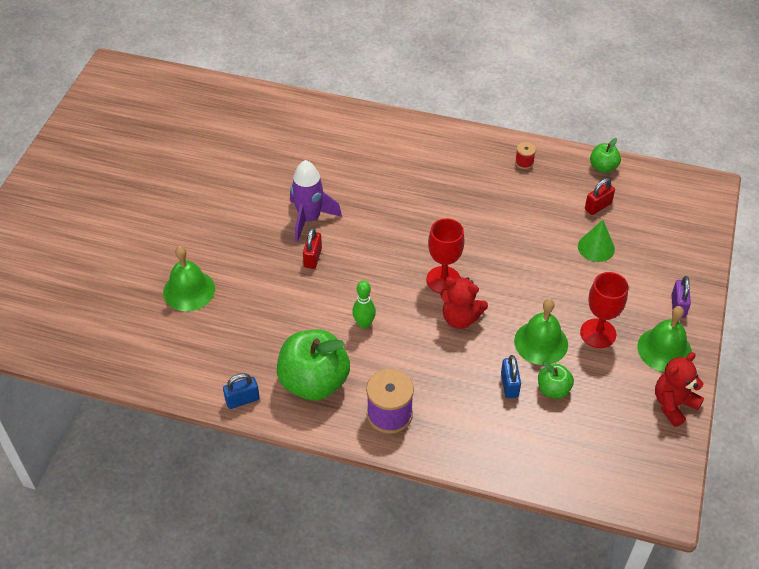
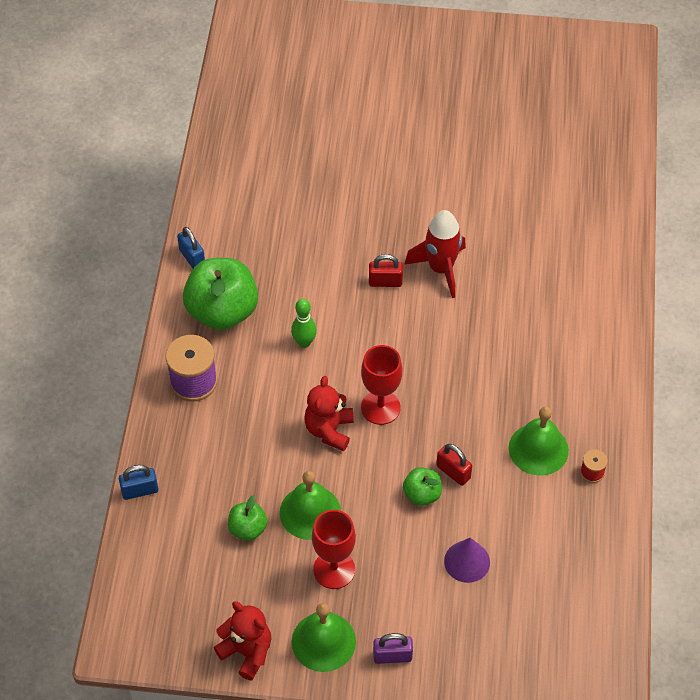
camera: 80 degrees right, 5 degrees up
(189, 290) = (318, 186): green bell -> green bell (538, 449)
(309, 219) = (440, 269): purple rocket -> red rocket
(509, 385) = (247, 486): blue padlock -> blue padlock (140, 490)
(596, 247) = (467, 561): green cone -> purple cone
(598, 206) = (537, 560): red padlock -> red padlock (453, 472)
(603, 167) = (610, 563): green apple -> green apple (422, 494)

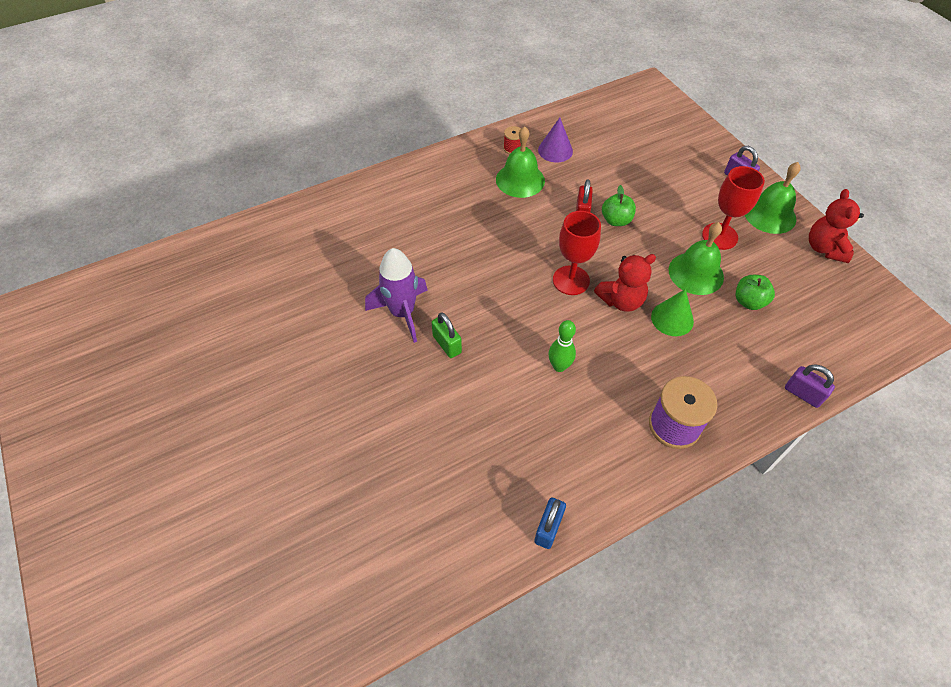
camera: 125 degrees left, 0 degrees up
(140, 490) = (803, 394): blue padlock -> purple padlock
(222, 311) = (585, 453): green apple -> none
(281, 454) = (672, 318): none -> green cone
(385, 282) = (447, 344): red padlock -> green padlock
(440, 269) = (402, 313): red rocket -> purple rocket
(467, 561) = (638, 176): purple cone -> purple cone (555, 150)

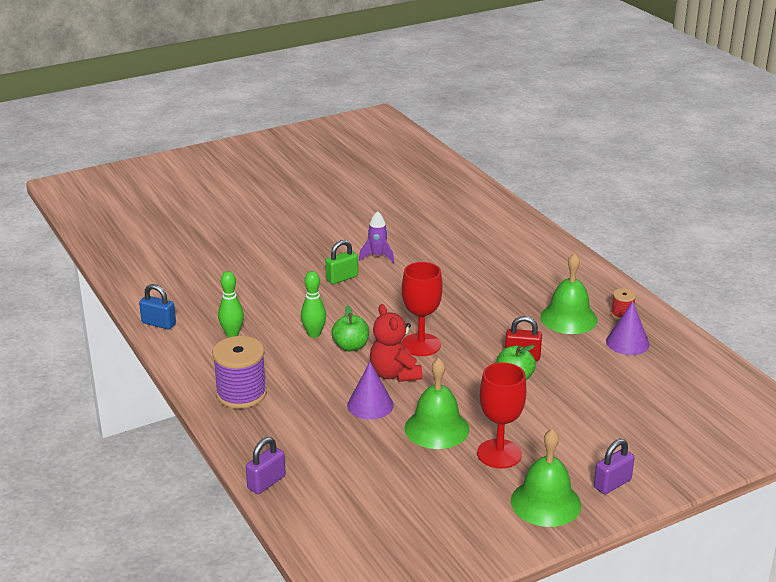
camera: 90 degrees right, 25 degrees down
(402, 313) = (377, 256): purple rocket -> purple rocket, size x0.58
(565, 444) = (232, 334): none -> green bowling pin
(672, 318) = (370, 405): green cone -> purple cone
(749, 301) = (395, 462): green apple -> green apple (351, 346)
(824, 248) = (488, 543): red teddy bear -> none

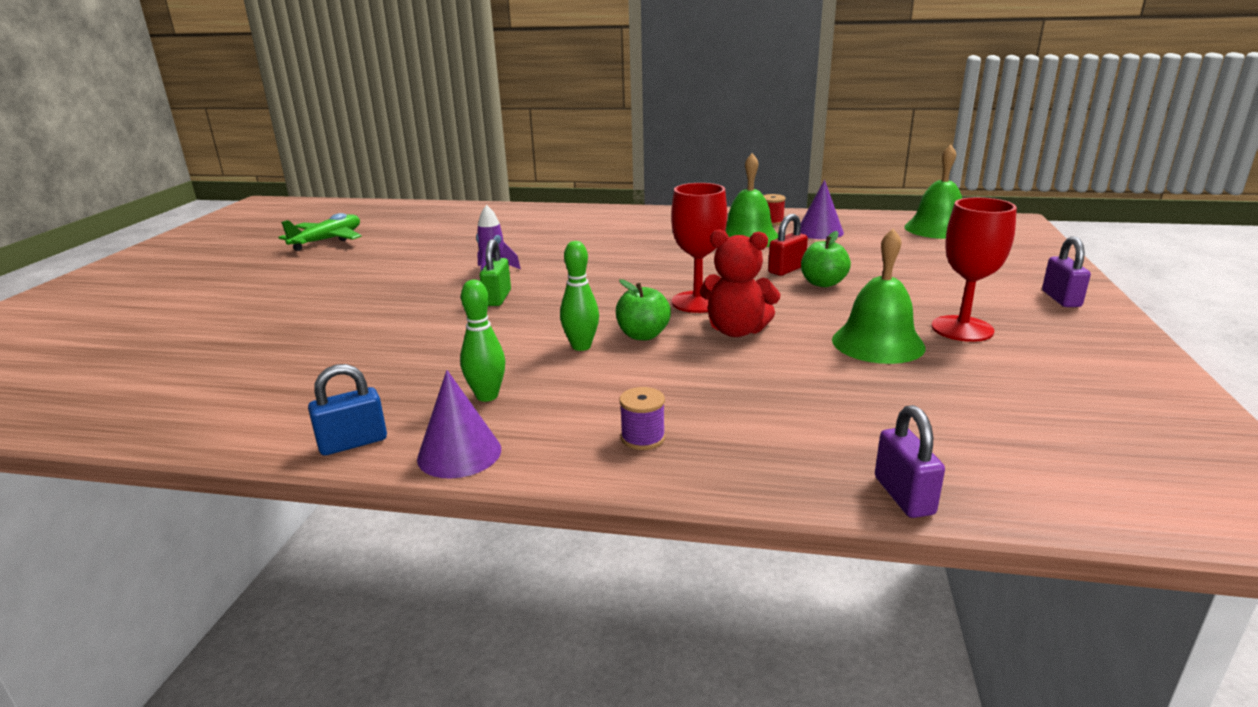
camera: 50 degrees left, 5 degrees down
(241, 394) = (643, 438): purple spool -> purple spool, size x0.49
(351, 177) = (327, 240): none -> green plane
(370, 405) = (784, 362): purple cone -> purple cone (459, 453)
(545, 502) = (1079, 335): green bell -> green bell (937, 229)

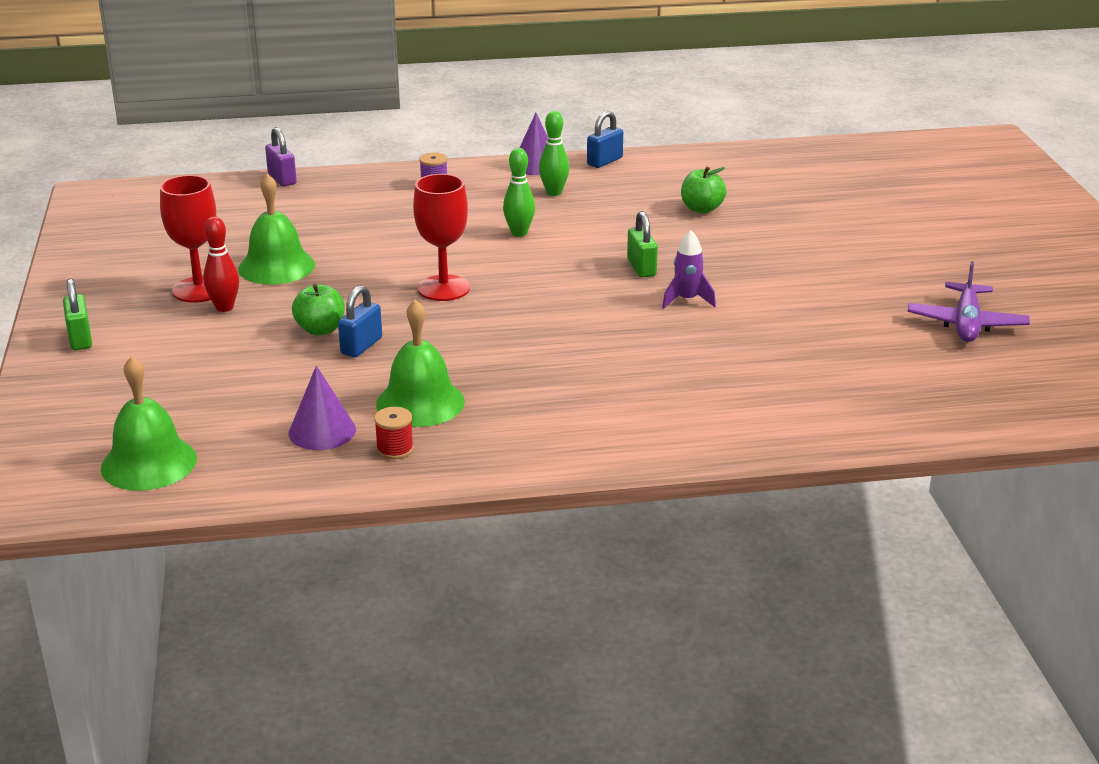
camera: 160 degrees right, 5 degrees up
(327, 240) = (966, 323): green plane -> purple plane
(643, 335) = (475, 248): green apple -> green apple (701, 209)
(736, 331) = (397, 262): red teddy bear -> none
(786, 269) = (361, 346): red padlock -> blue padlock
(924, 309) = (224, 307): none -> red bowling pin
(1061, 299) = (80, 339): purple padlock -> green padlock

